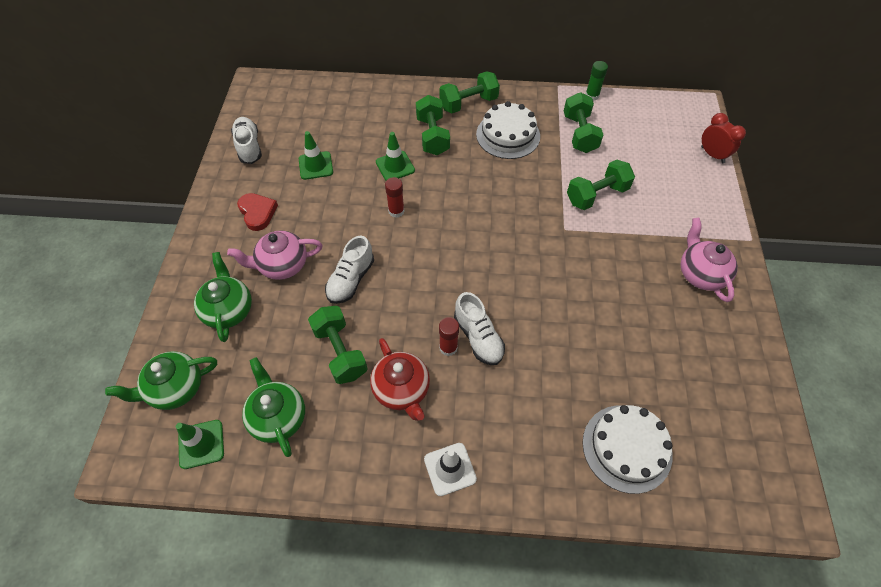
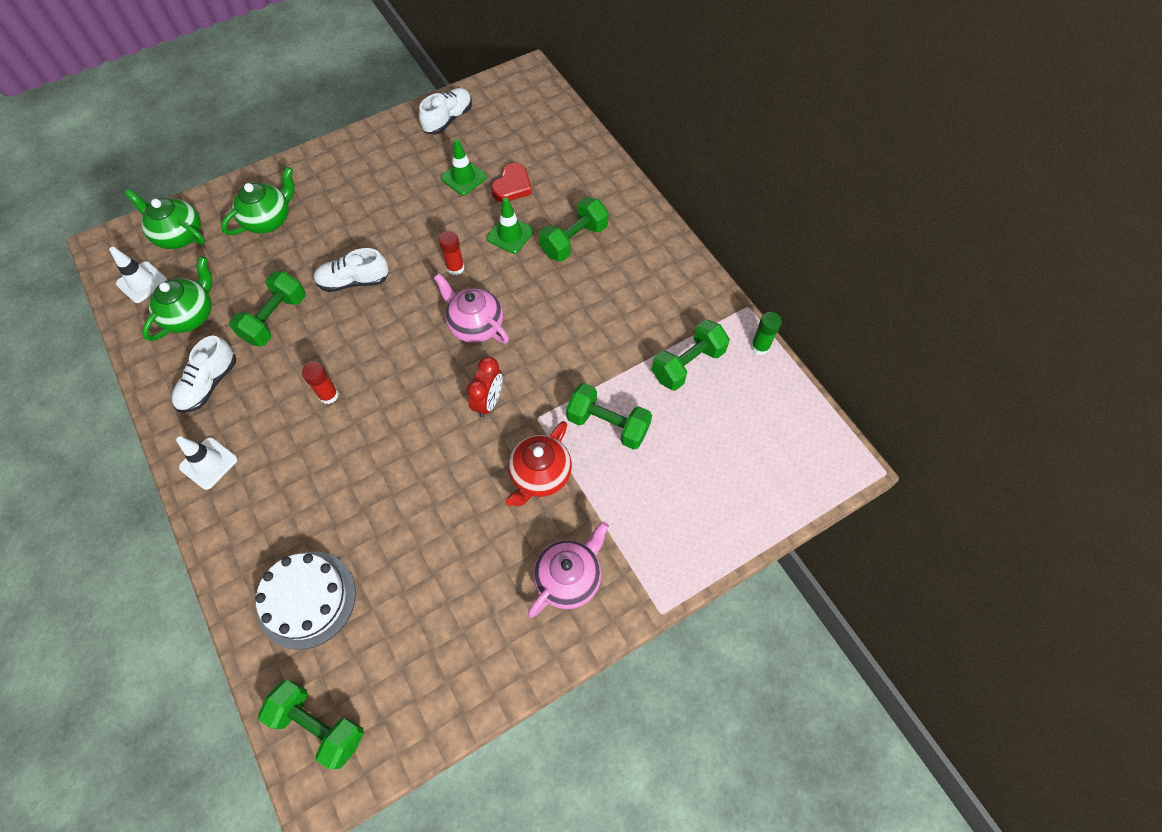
camera: 55 degrees right, 5 degrees up
(201, 444) = (142, 282): green traffic cone -> white traffic cone
(257, 213) = (380, 173): red heart -> red heart (512, 186)
(282, 265) = (336, 225): pink teapot -> pink teapot (475, 325)
(402, 390) = (264, 385): red teapot -> red teapot (540, 475)
(468, 103) = (646, 244): green dumbbell -> green dumbbell (319, 725)
(478, 337) = (354, 412): white shoe -> white shoe (209, 384)
(508, 135) = (629, 301): white cake -> none
(712, 155) = (769, 515): red clock -> red clock (488, 402)

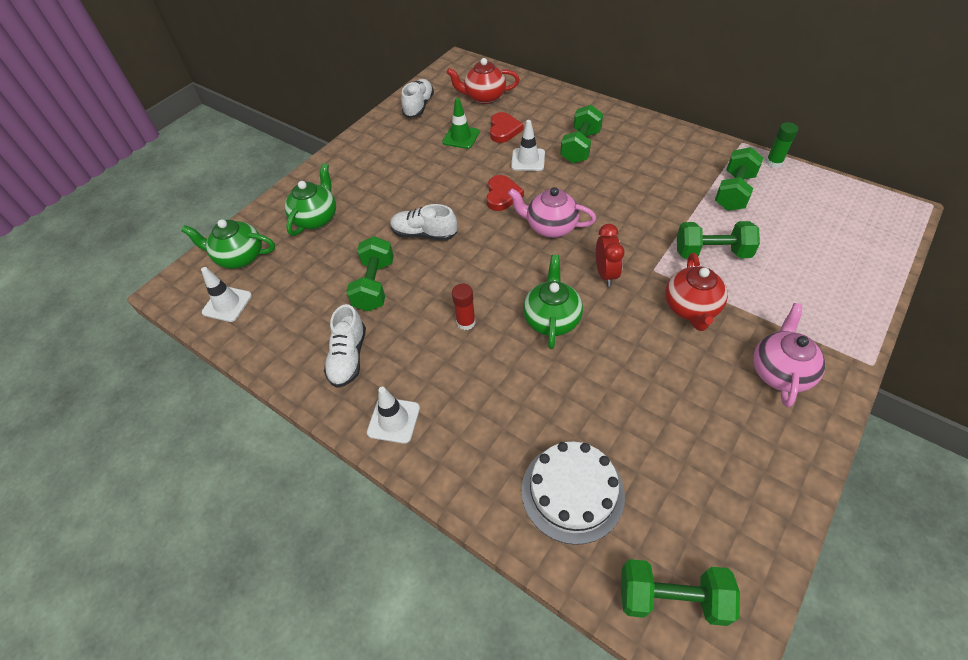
camera: 20 degrees left, 10 degrees down
(191, 315) = (293, 311): green teapot -> green teapot (551, 319)
(354, 281) = (424, 234): white shoe -> white shoe turned 45 degrees clockwise
(455, 268) = (502, 195): red glue stick -> red heart
(510, 234) = (528, 160): green traffic cone -> white traffic cone
(522, 134) = (484, 97): none -> red teapot

